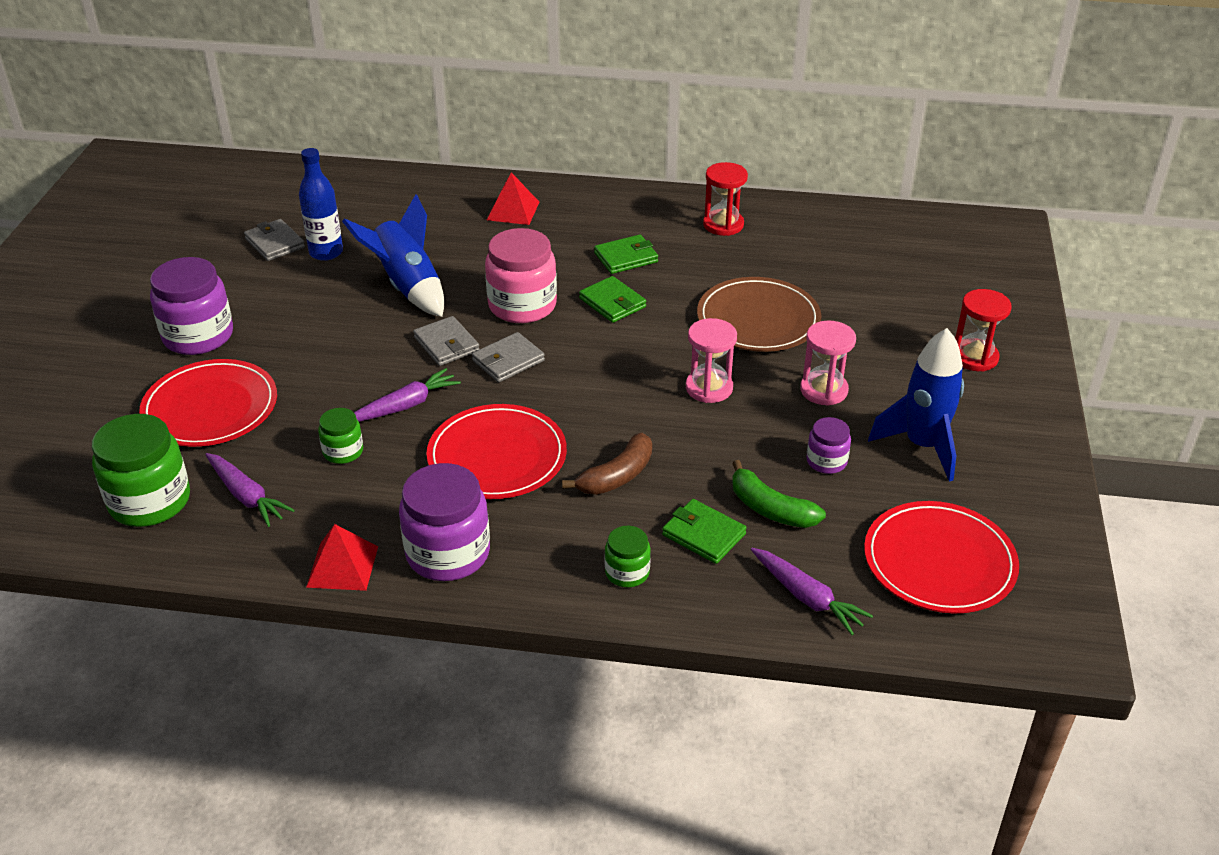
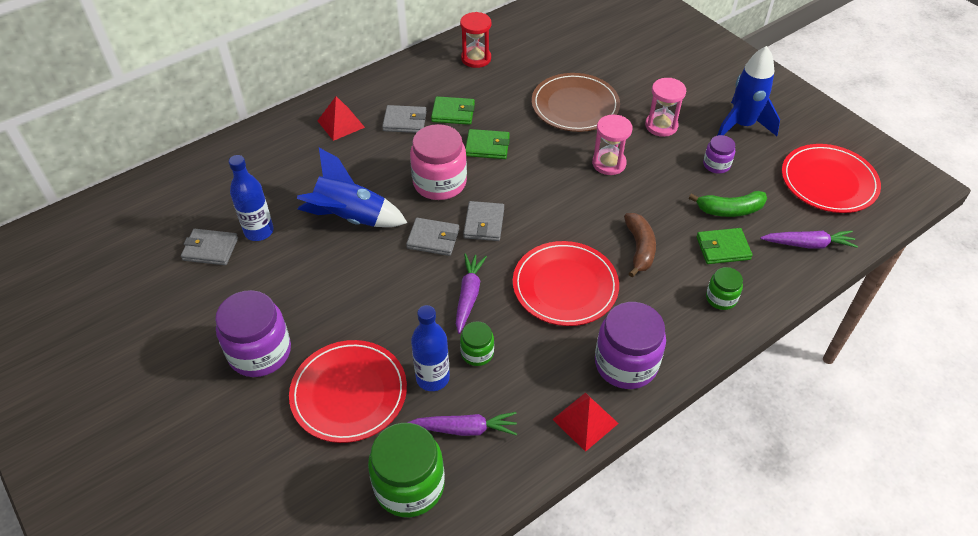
camera: 45 degrees left, 10 degrees up
(282, 443) = (432, 378): none -> blue bottle
(570, 240) = (405, 121): none -> grey wallet
(626, 257) = (453, 113): green wallet -> green wallet turned 75 degrees clockwise
(974, 357) = (697, 61): red hourglass -> none

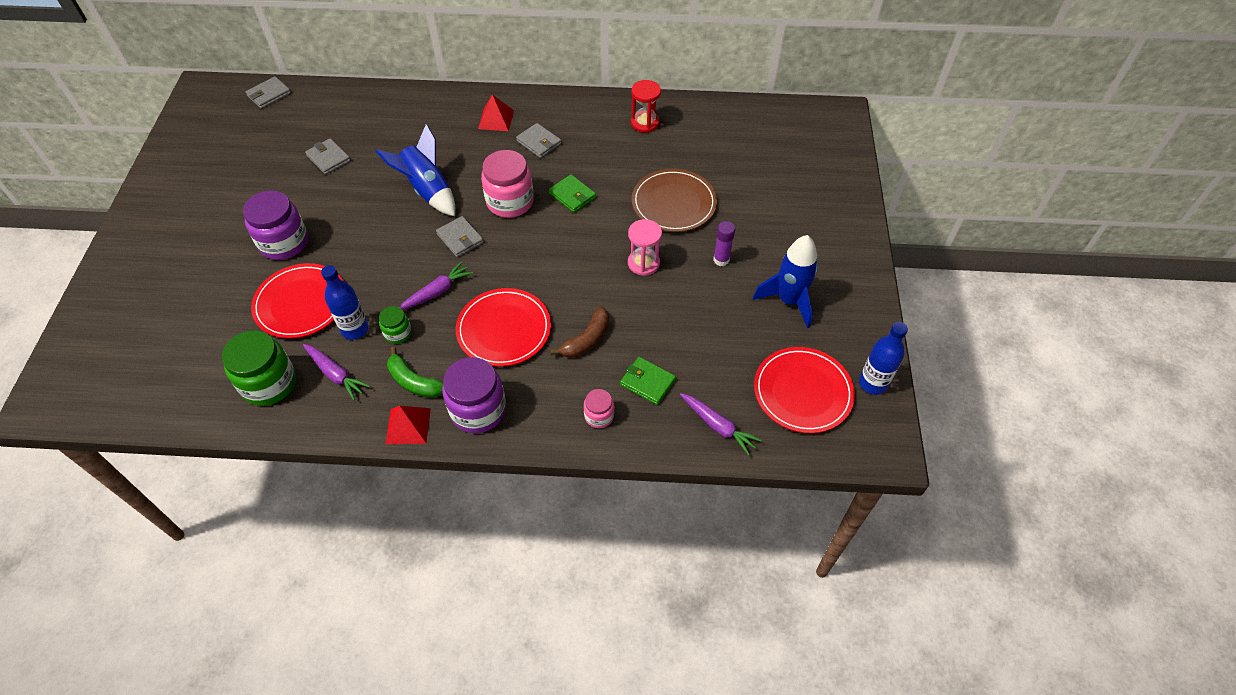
camera: 40 degrees right, 5 degrees up
(259, 231) = (366, 164): blue bottle -> blue bottle (873, 383)
(453, 113) = (579, 156): green wallet -> none
(484, 223) = (504, 249): grey wallet -> grey wallet (269, 95)
(661, 126) = (721, 260): pink hourglass -> purple glue stick
(716, 165) = (725, 318): purple jar -> none
(721, 298) = (599, 416): green jar -> pink jar
(729, 210) = (690, 358): green banana -> green banana (414, 381)

